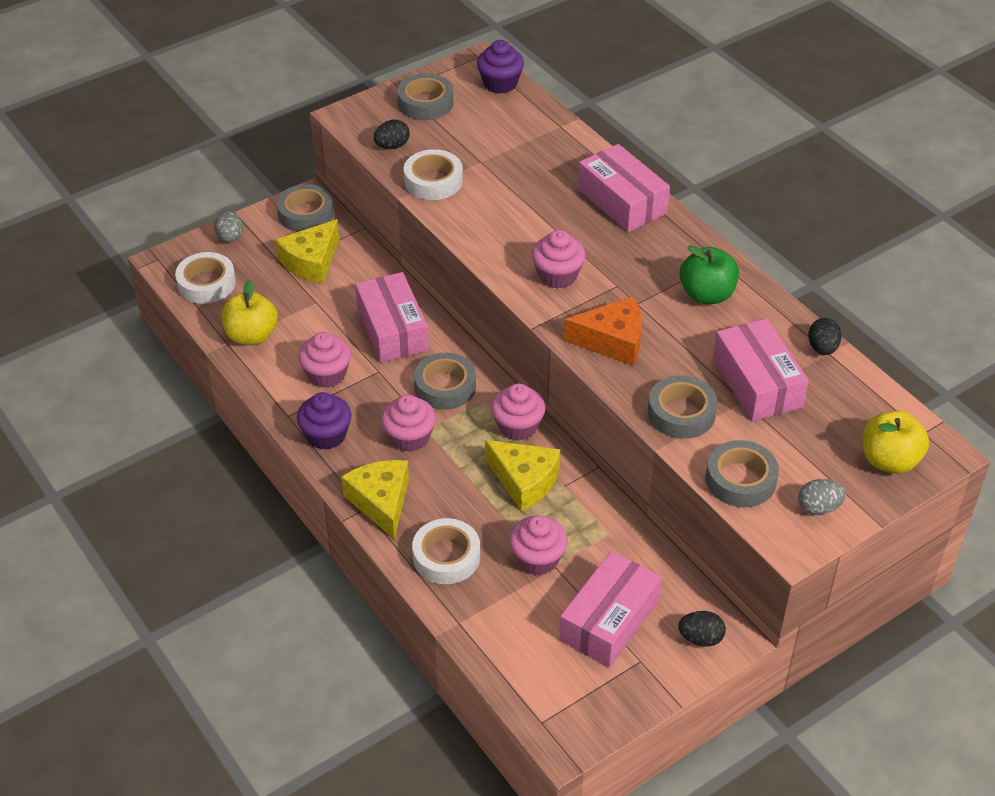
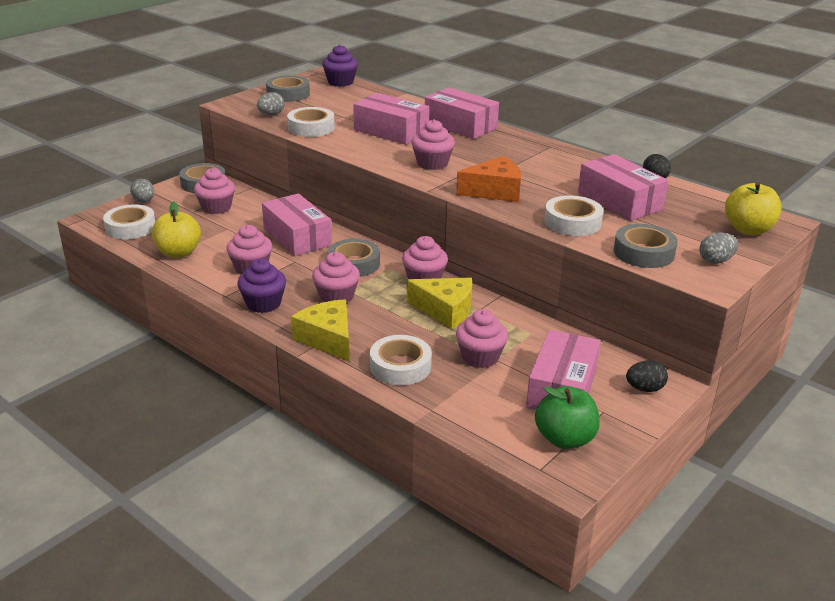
camera: 15 degrees left, 15 degrees down
(311, 262) = (216, 207): yellow cheese -> pink cupcake
(392, 146) = (271, 114): black egg -> grey egg
(529, 202) = (391, 131): none -> pink box
(681, 413) = (572, 222): grey tape -> white tape
(707, 294) = (551, 162): green apple -> green apple (565, 439)

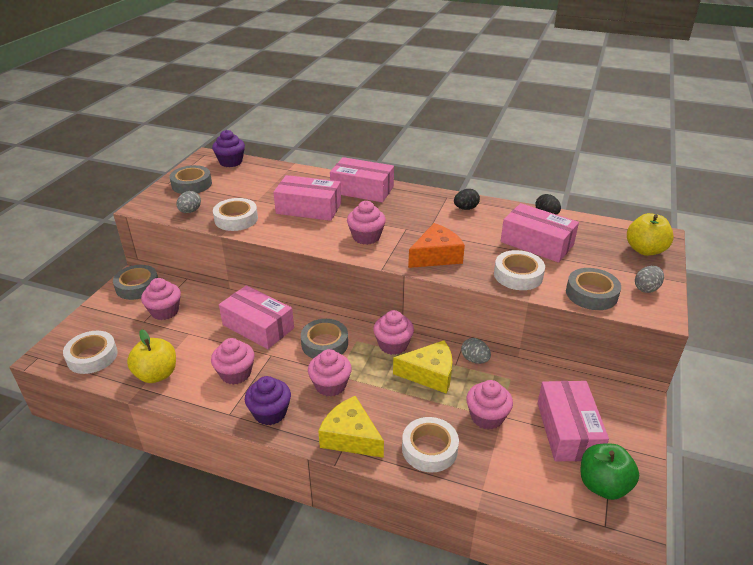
camera: 20 degrees left, 5 degrees up
(144, 201) = (89, 321): grey egg -> grey egg (474, 360)
(644, 388) = (626, 410): black egg -> black egg (465, 208)

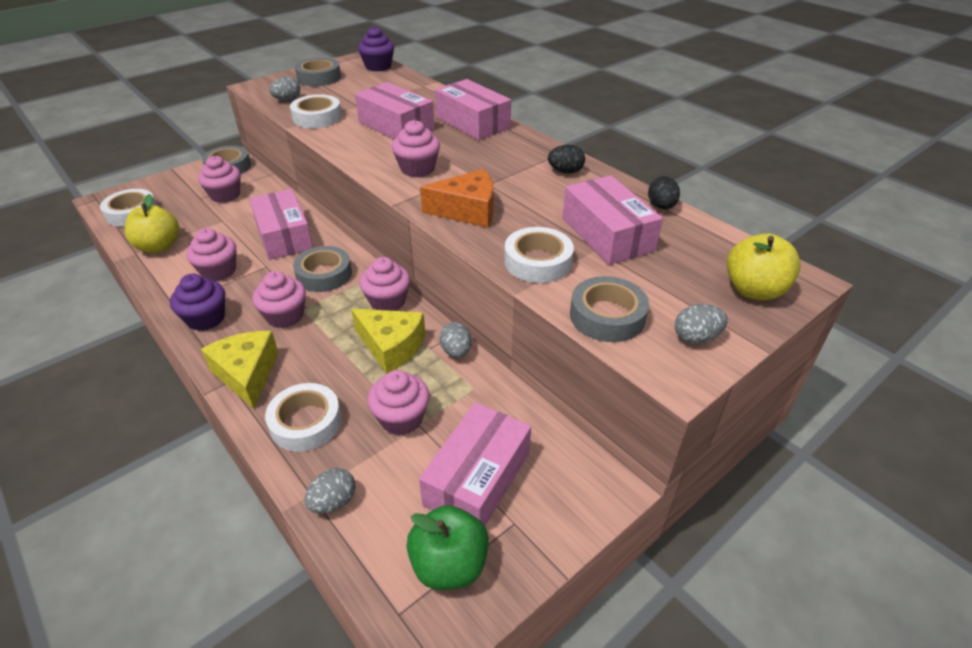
camera: 30 degrees right, 5 degrees up
(502, 487) = (333, 502): none -> grey egg

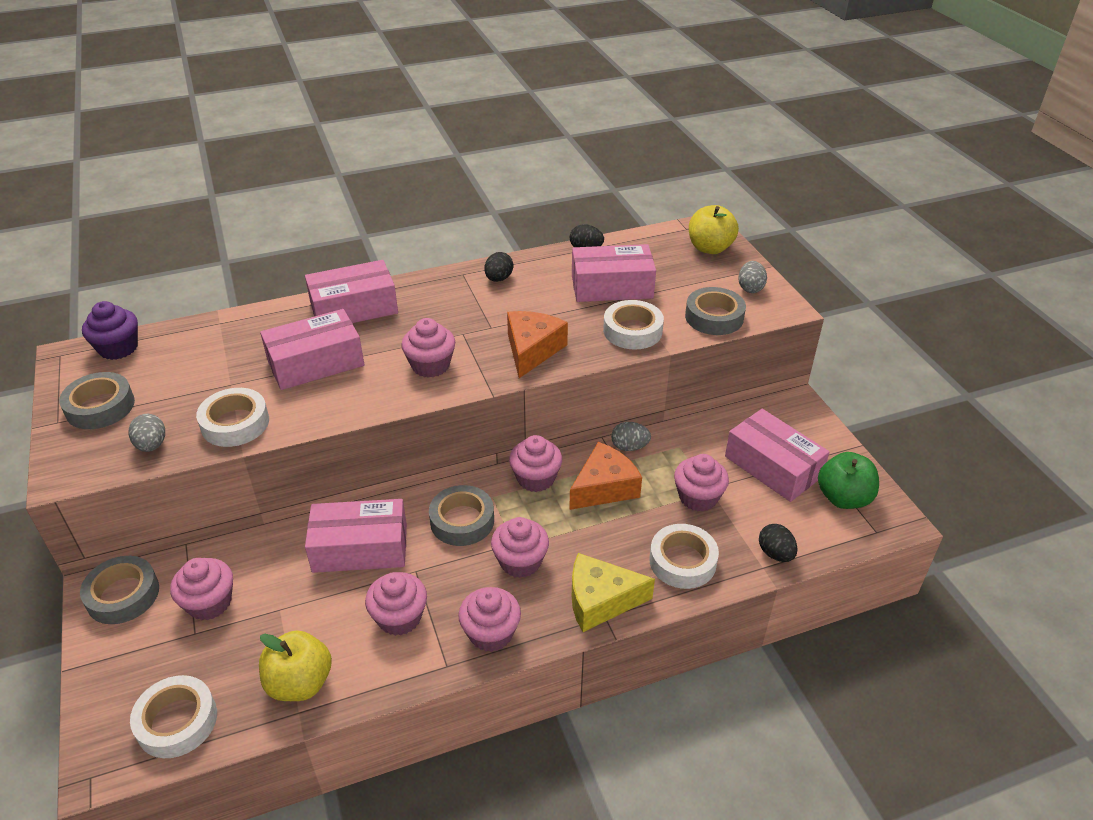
camera: 70 degrees left, 0 degrees up
(206, 319) = (491, 633): purple cupcake -> pink cupcake
(333, 502) = (775, 553): grey egg -> black egg
(391, 346) = (604, 487): yellow cheese -> orange cheese

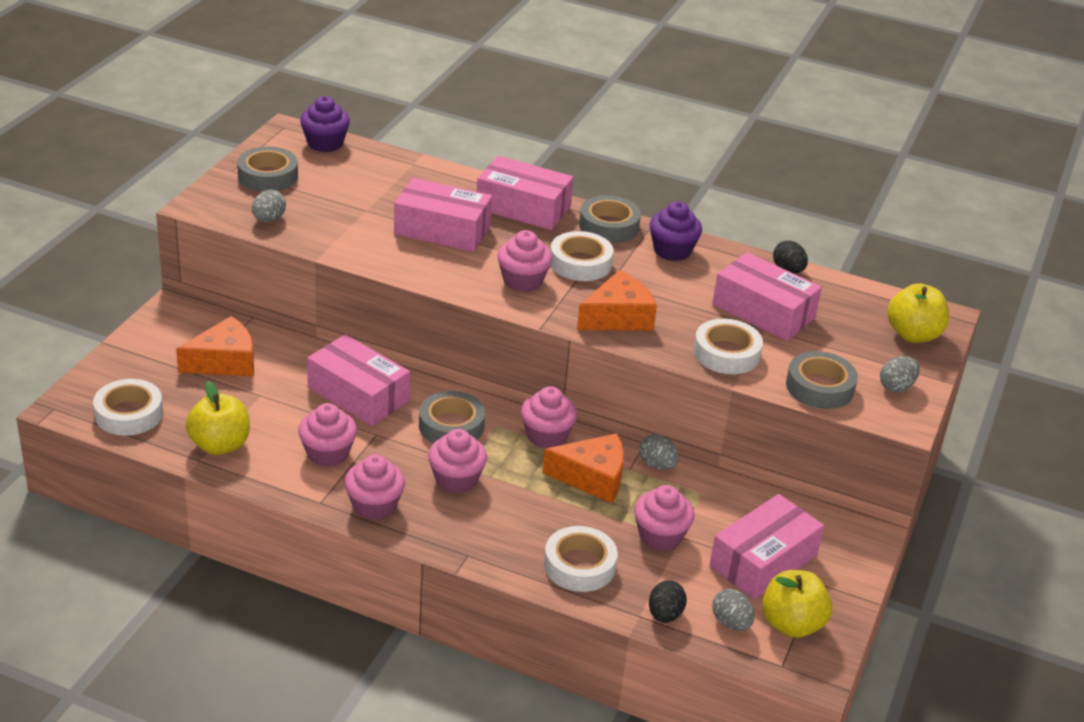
camera: 40 degrees right, 5 degrees down
(123, 595) = (181, 322): grey tape -> grey tape (609, 226)
(209, 603) = (224, 362): pink cupcake -> orange cheese
(235, 423) = (336, 237): white tape -> white tape (580, 263)
(498, 279) = (672, 250): black egg -> purple cupcake
(600, 600) = (479, 543): yellow cheese -> none
(772, 467) = (763, 561): pink box -> pink box turned 45 degrees clockwise
(814, 526) = (731, 623): none -> grey egg
(843, 498) = (791, 624): green apple -> yellow apple

